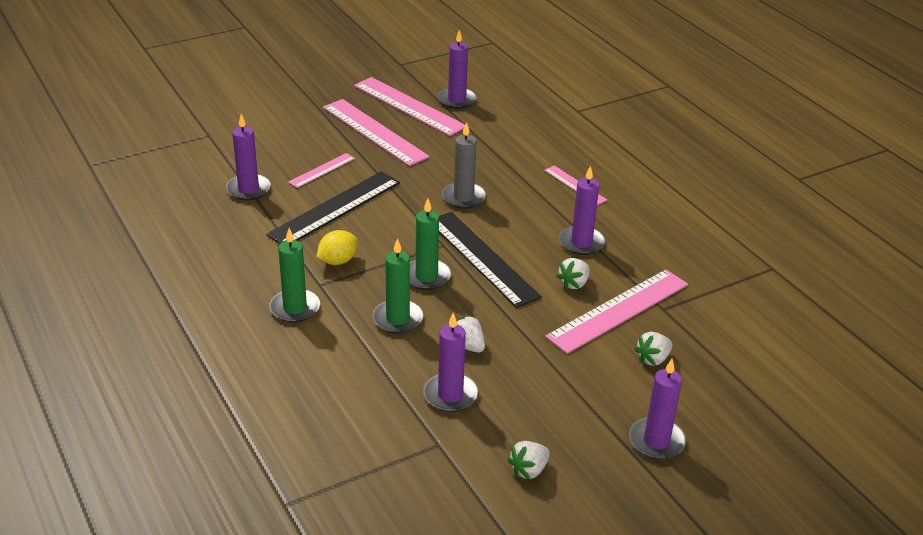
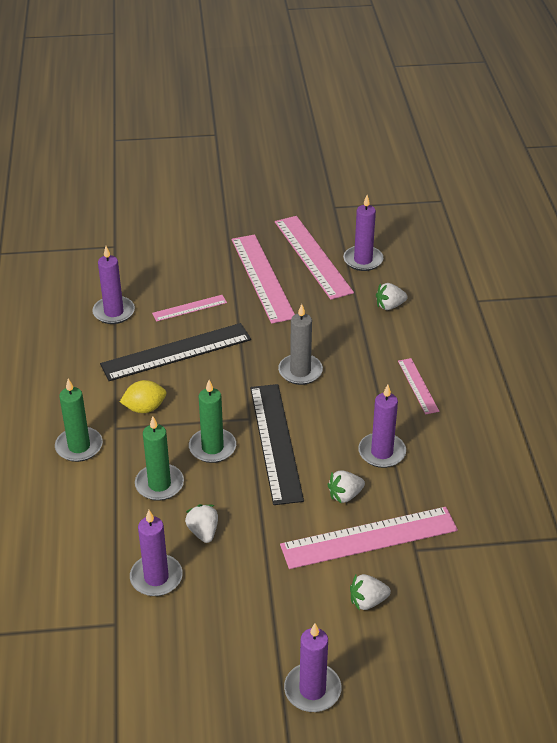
camera: 25 degrees right, 5 degrees up
(529, 470) = (176, 678): white strawberry -> white strawberry (389, 306)

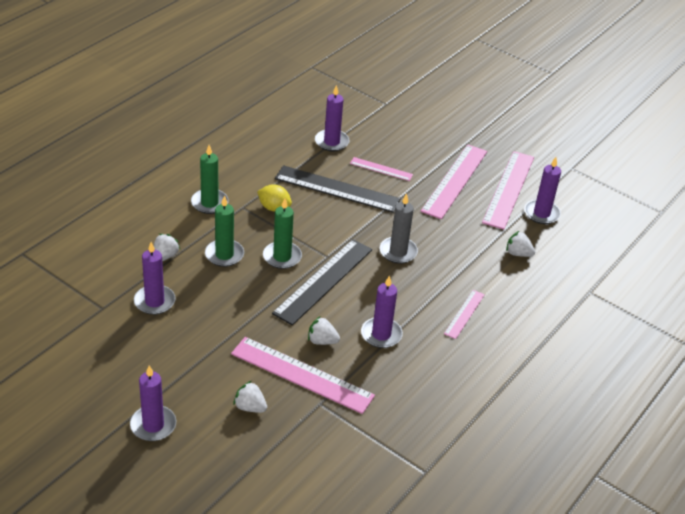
camera: 40 degrees right, 0 degrees up
(203, 532) = (212, 298): white strawberry -> white strawberry (165, 256)

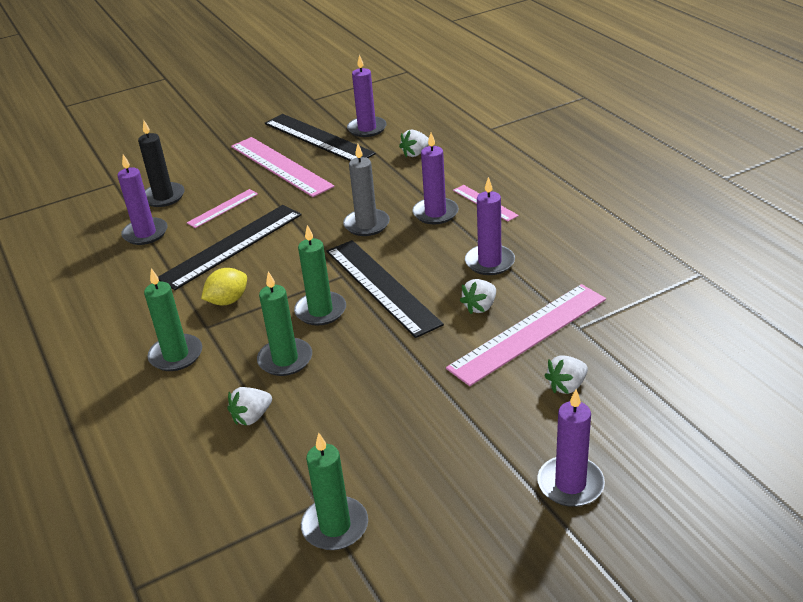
camera: 60 degrees left, 5 degrees down
(86, 321) = (335, 526): none -> green candle
(154, 301) = (335, 443): purple candle -> purple candle (435, 213)
(165, 256) = (252, 417): white strawberry -> white strawberry turned 90 degrees counterclockwise
(380, 134) = (163, 197): none -> black candle
(509, 189) = (318, 138): pink ruler -> black ruler

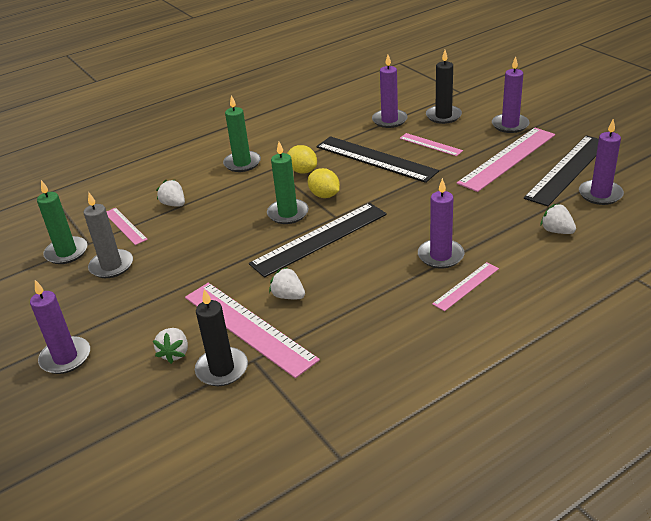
camera: 85 degrees right, 0 degrees up
(285, 359) = (231, 207): green candle -> none
(287, 465) = (125, 226): none -> pink ruler
(293, 283) = (324, 195): none -> yellow lemon
(366, 224) = (415, 218): grey candle -> grey candle (111, 266)
(489, 262) = (358, 297): purple candle -> purple candle (510, 125)
(567, 386) = (175, 353): white strawberry -> white strawberry turned 135 degrees counterclockwise
(592, 348) = (222, 369): none -> black candle

